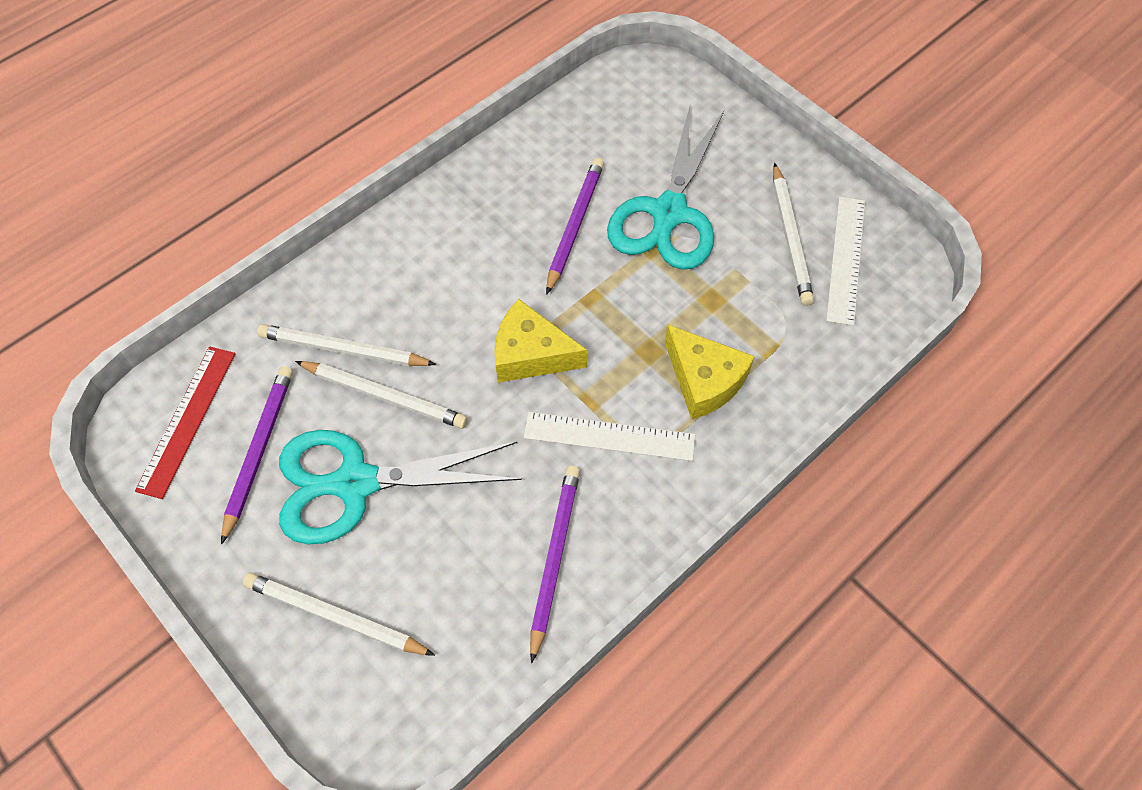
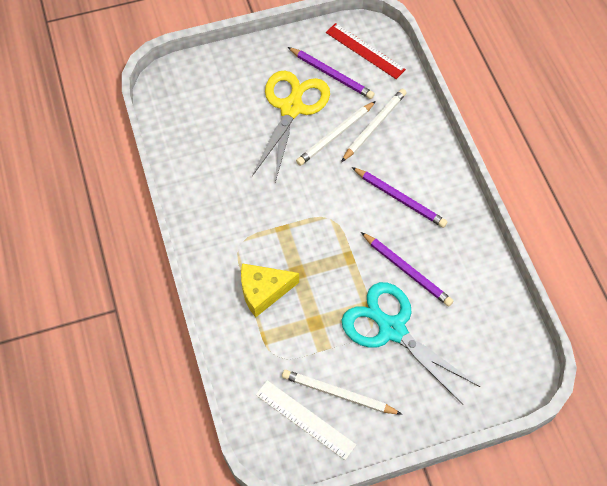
camera: 115 degrees right, 0 degrees up
(335, 616) = (228, 81): white pencil -> none
(355, 483) = (291, 108): turquoise scissors -> yellow scissors
(531, 354) = (326, 211): yellow cheese -> none
(554, 558) = (204, 176): purple pencil -> purple pencil (400, 199)
(609, 436) = (255, 228): white ruler -> none

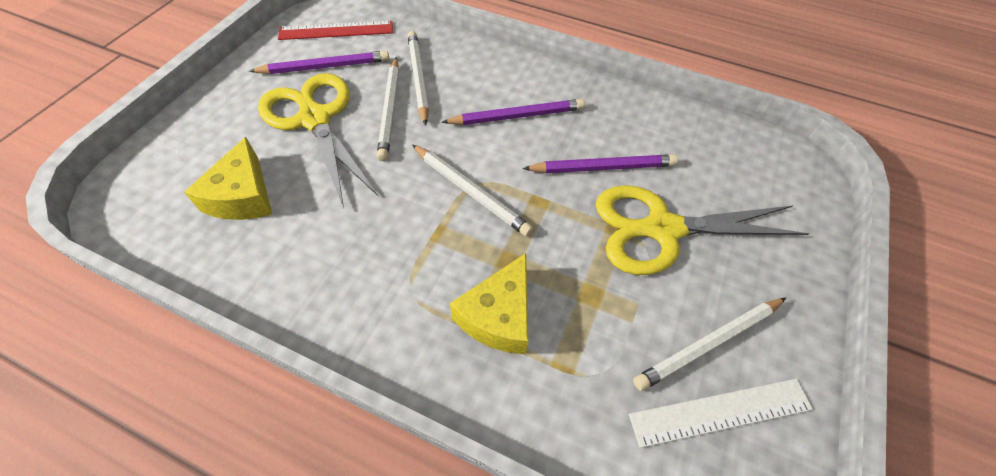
camera: 50 degrees left, 5 degrees down
(216, 128) = (243, 196): none -> yellow cheese
(322, 221) = (471, 192): none -> white pencil
(392, 329) = (662, 229): turquoise scissors -> yellow scissors

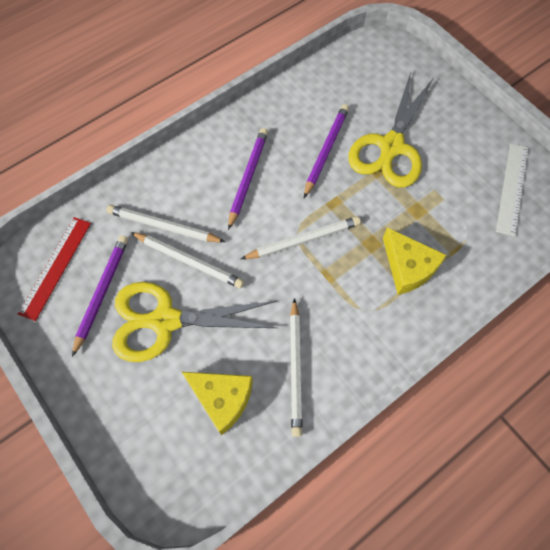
camera: 60 degrees left, 10 degrees up
(708, 344) = (474, 170): white pencil -> white pencil (295, 368)

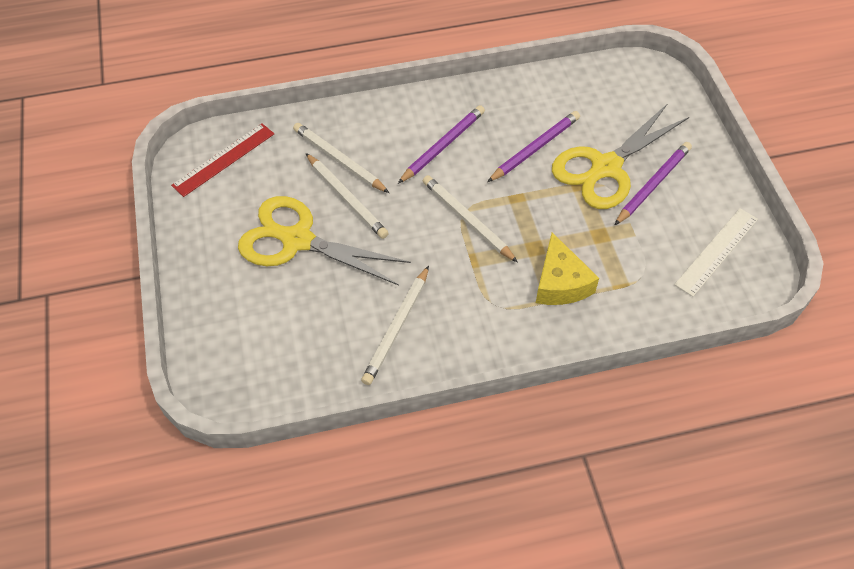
camera: 25 degrees right, 10 degrees down
(102, 292) = (253, 195): purple pencil -> purple pencil (653, 184)
(222, 399) = (314, 325): yellow cheese -> none
(303, 240) = (467, 220): white pencil -> white pencil turned 135 degrees counterclockwise

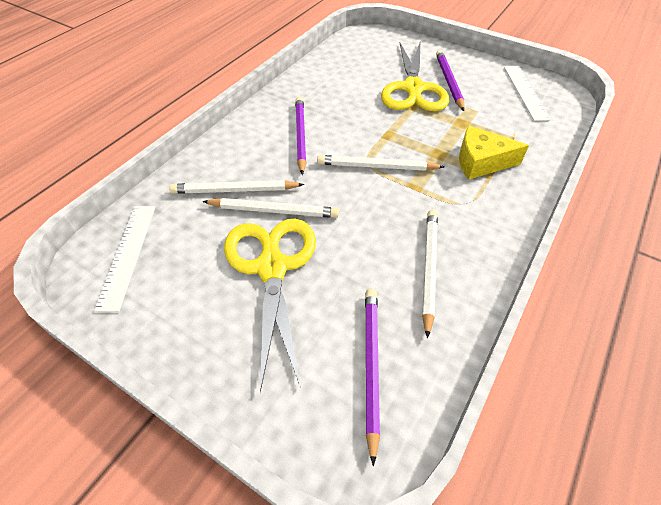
camera: 45 degrees left, 5 degrees down
(223, 159) = (127, 254): red ruler -> white ruler
(297, 240) = (272, 267): yellow scissors -> yellow scissors turned 105 degrees clockwise
(397, 327) = (429, 268): white pencil -> white pencil turned 150 degrees counterclockwise
(535, 148) = (360, 103): purple pencil -> purple pencil (371, 365)
(560, 283) = (481, 162): yellow cheese -> yellow cheese turned 150 degrees clockwise

